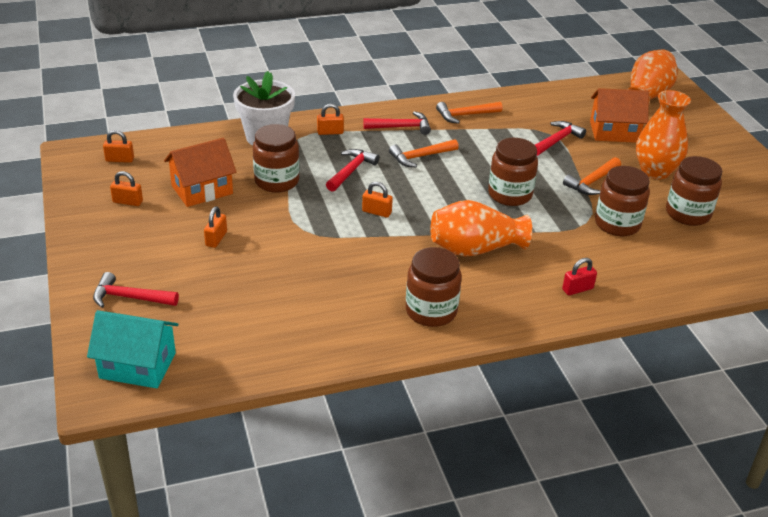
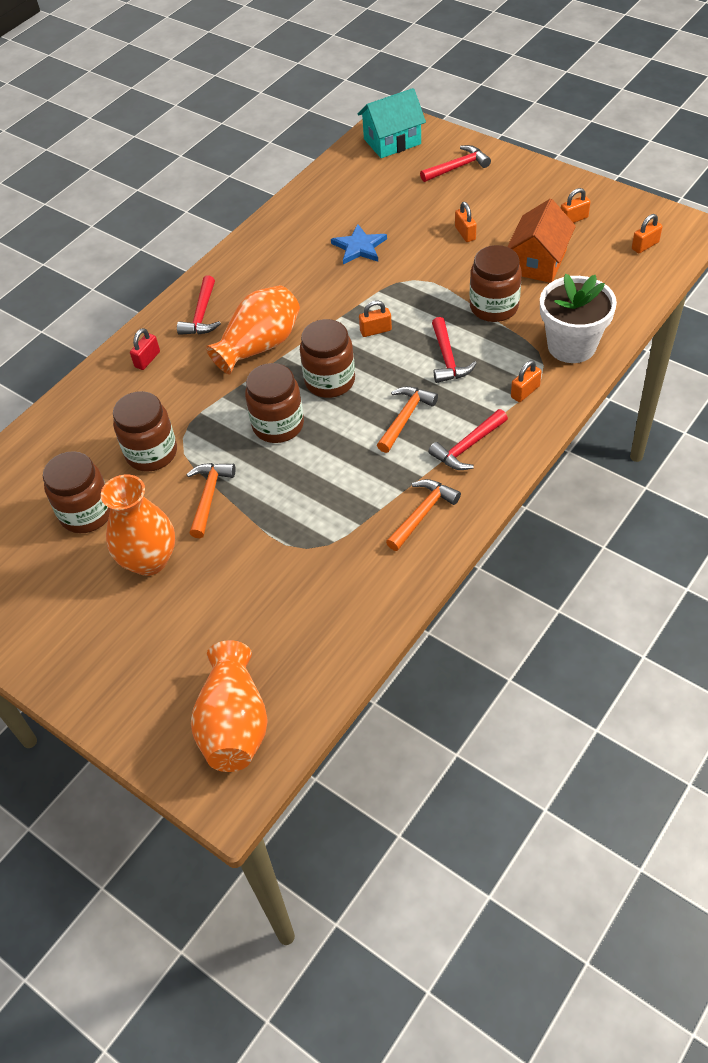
camera: 150 degrees right, 15 degrees up
(309, 278) = (359, 247): none -> blue star
(431, 311) = (247, 275): brown jar -> brown jar (330, 381)
(557, 140) = (289, 541): red hammer -> red hammer (201, 315)
(614, 132) = (233, 604): orange house -> none

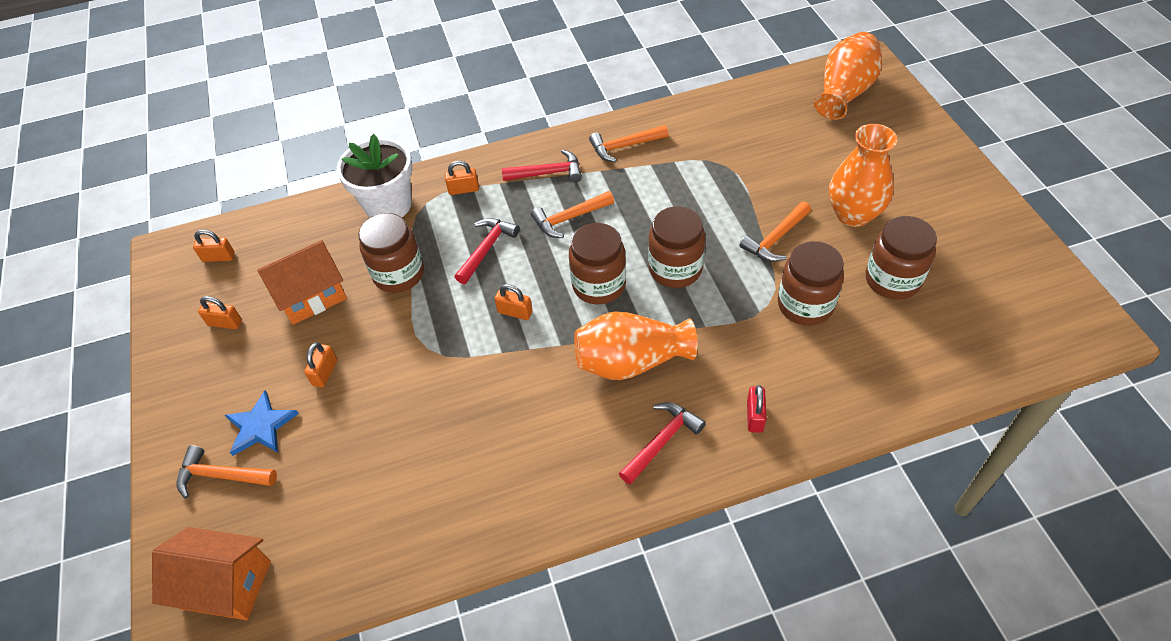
camera: 145 degrees left, 0 degrees up
(147, 359) = (755, 416): red padlock -> red padlock turned 60 degrees counterclockwise
(359, 247) = (432, 426): blue star -> blue star (260, 426)
(392, 141) = (226, 585): turquoise house -> orange house
(457, 167) = (221, 475): red hammer -> orange hammer

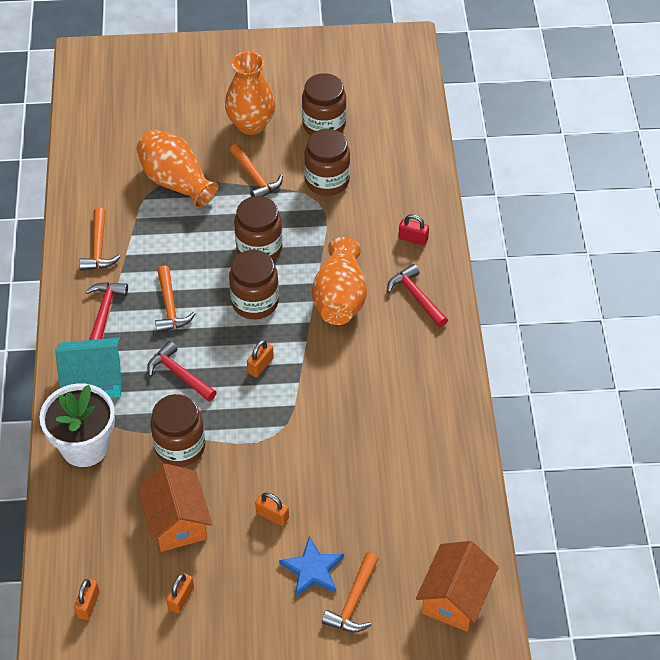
camera: 80 degrees left, 0 degrees up
(464, 189) = (94, 381): orange padlock -> turquoise house
(844, 92) = (111, 83): orange vase -> orange vase (176, 182)

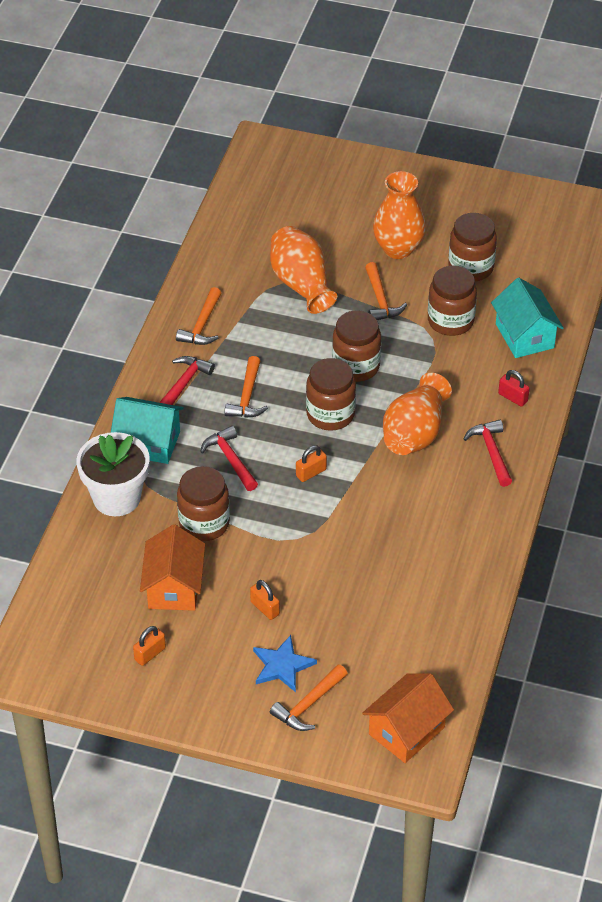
camera: 20 degrees right, 5 degrees down
(88, 604) = (64, 634): orange padlock -> none
(398, 177) = (524, 336): none -> turquoise house

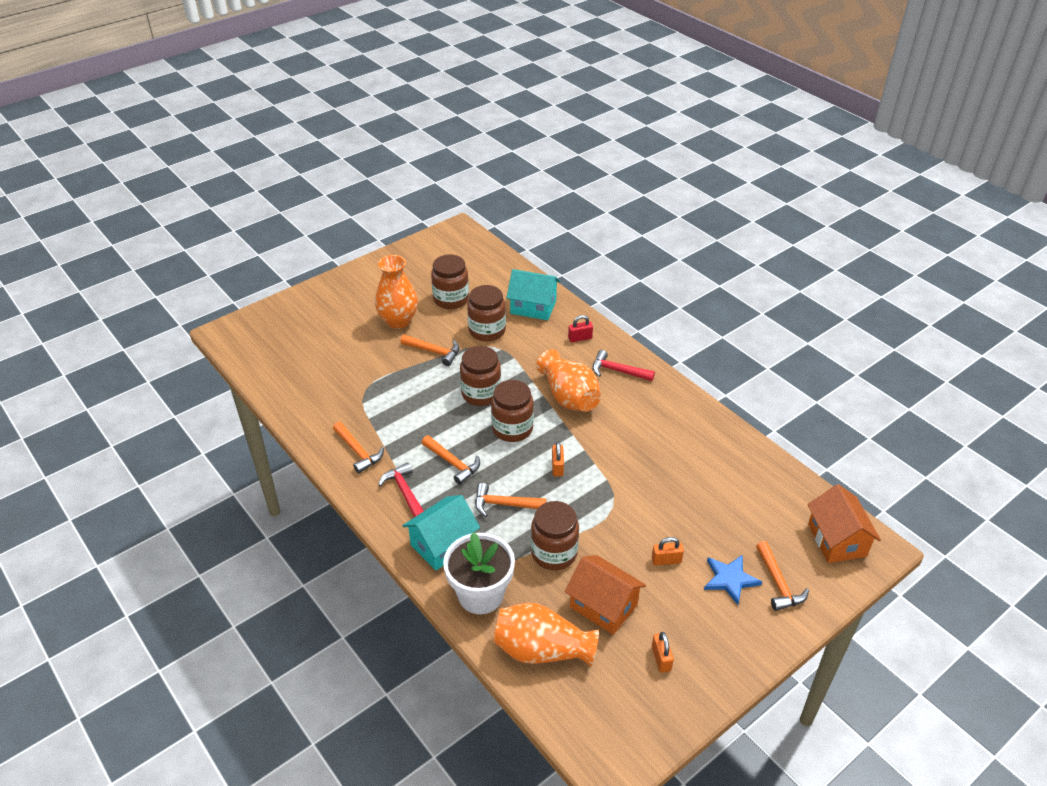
camera: 55 degrees left, 5 degrees down
(230, 459) = (504, 504): red hammer -> orange hammer
(301, 284) = (377, 381): orange vase -> orange vase (541, 650)

